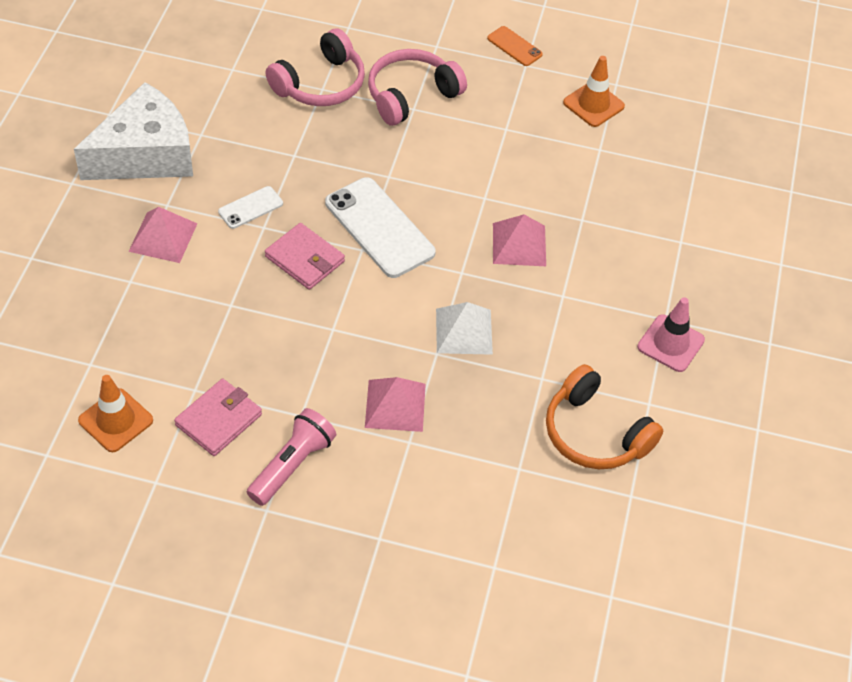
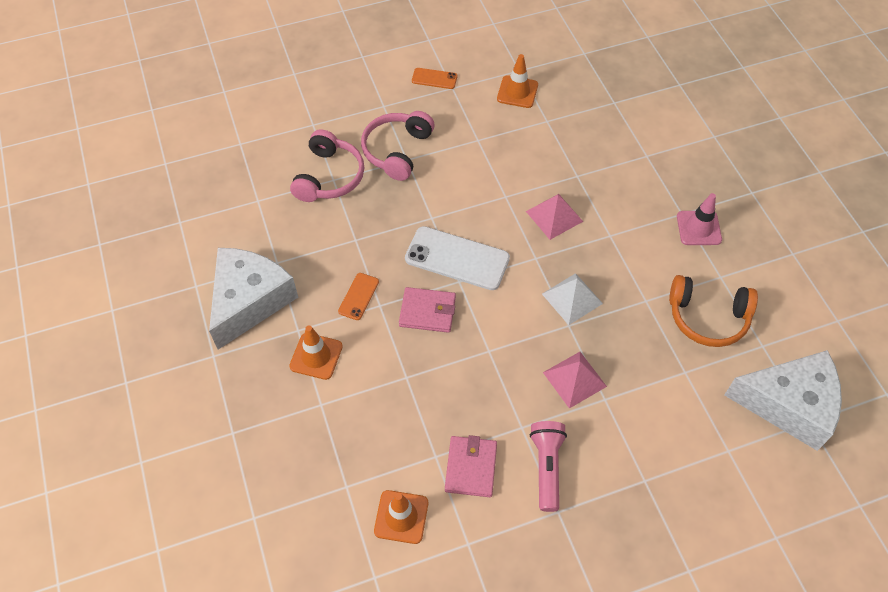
camera: 30 degrees left, 5 degrees up
(163, 237) = (316, 356): pink pyramid -> orange traffic cone
(250, 208) = (358, 296): white phone -> orange phone
(604, 567) = (789, 404): none -> white cheese

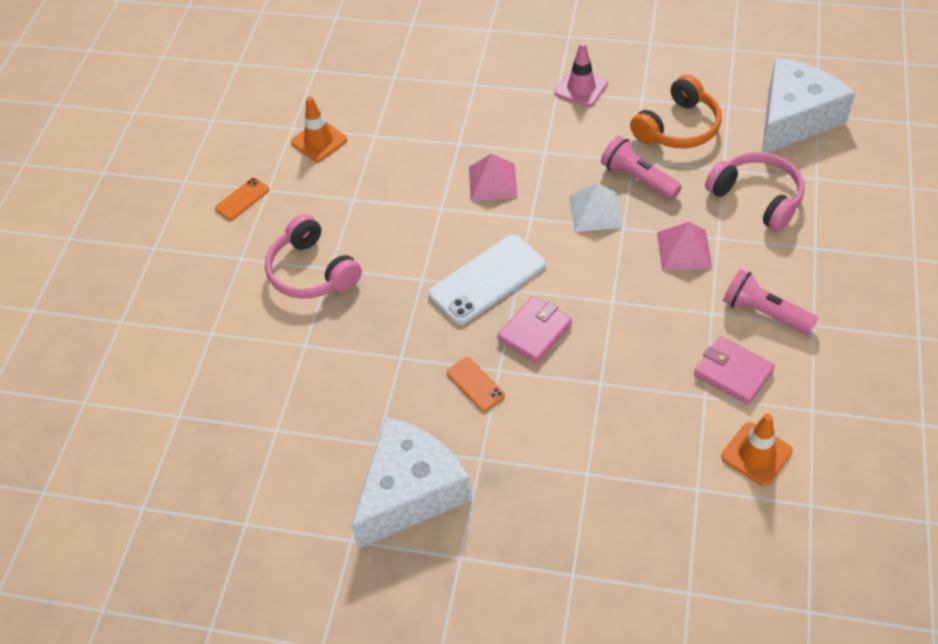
camera: 55 degrees left, 5 degrees down
(249, 301) = (410, 491): white cheese -> white cheese turned 75 degrees clockwise
(316, 356) = (525, 454): orange traffic cone -> none
(329, 177) = (298, 347): pink headphones -> pink headphones (757, 198)
(628, 313) = (638, 178): none -> pink flashlight

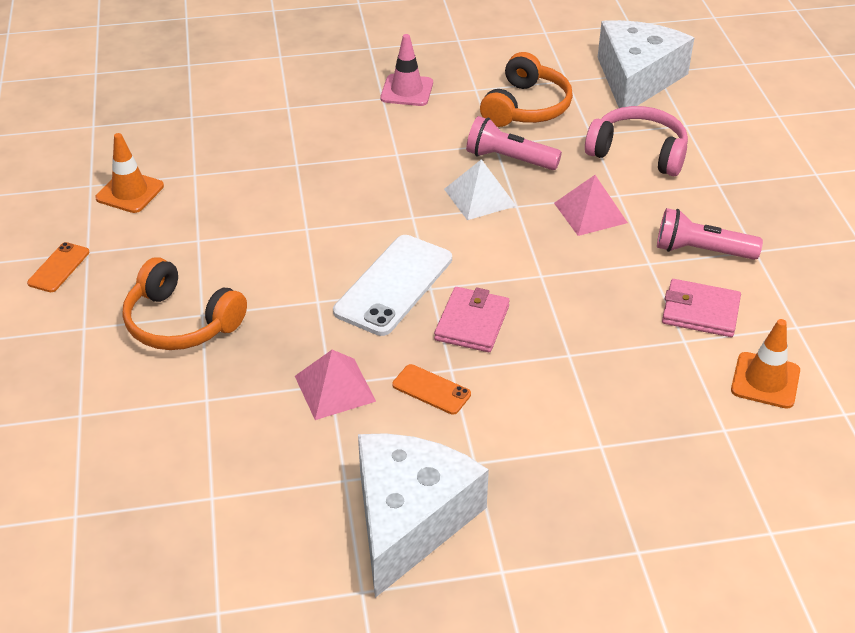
camera: 25 degrees left, 10 degrees down
(312, 272) = (181, 322): pink headphones -> orange headphones
(492, 182) = (353, 192): pink pyramid -> pink pyramid (334, 388)

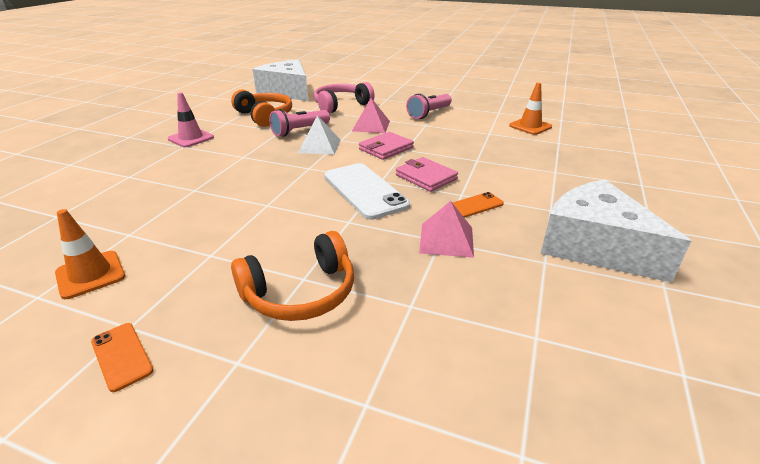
camera: 60 degrees left, 10 degrees down
(700, 312) = (471, 125): pink wallet -> pink wallet (386, 148)

